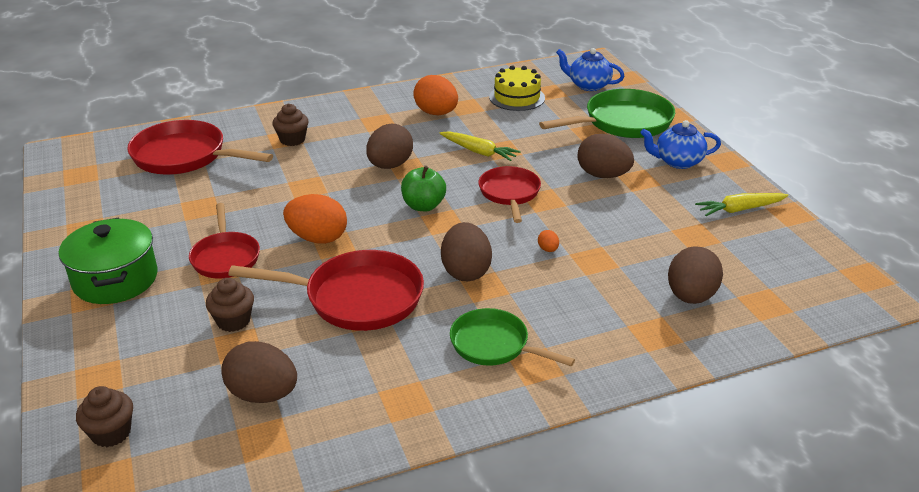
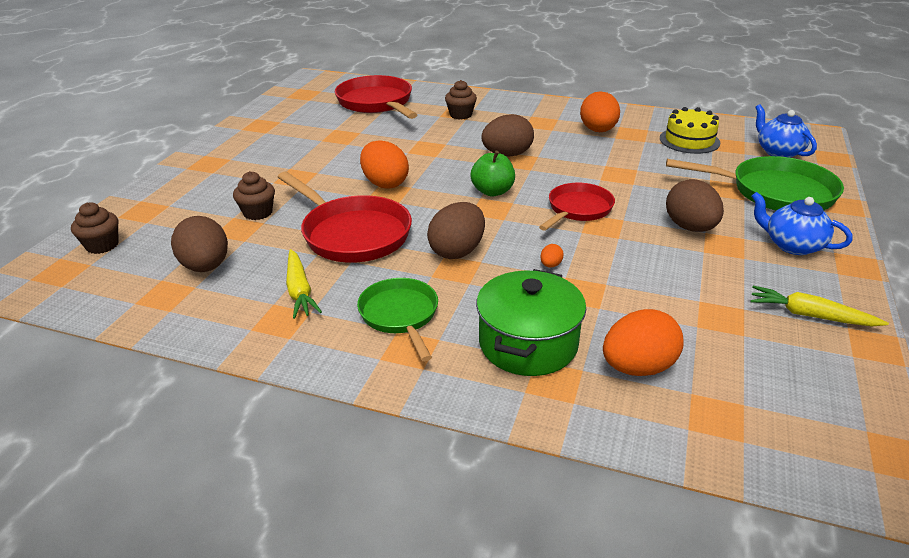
camera: 40 degrees right, 0 degrees up
(115, 279) = (234, 159): green pot -> green pot (528, 344)
(225, 257) = (311, 172): red pan -> none
(479, 152) = (595, 169): yellow carrot -> yellow carrot (299, 291)
(690, 296) = (638, 367): brown egg -> orange egg

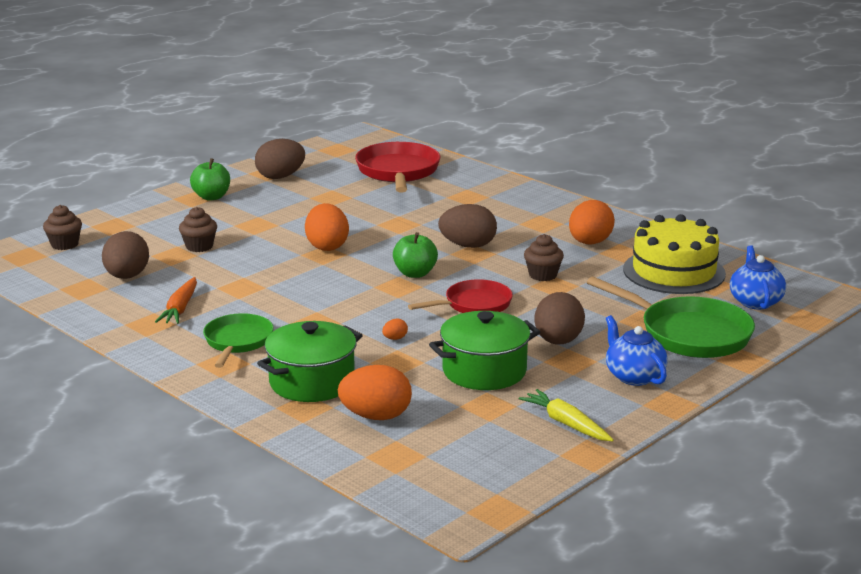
camera: 25 degrees right, 10 degrees down
(225, 159) = (211, 197): none -> green apple
(299, 291) = (180, 309): yellow carrot -> orange carrot
(352, 234) = (259, 279): red pan -> none
(457, 251) = (329, 311): brown egg -> brown egg (280, 177)
(460, 115) = (468, 200): brown cupcake -> brown cupcake (543, 275)
(670, 277) = (484, 371): none -> green pot
(689, 140) = (674, 271): yellow cake -> yellow cake, size x1.51

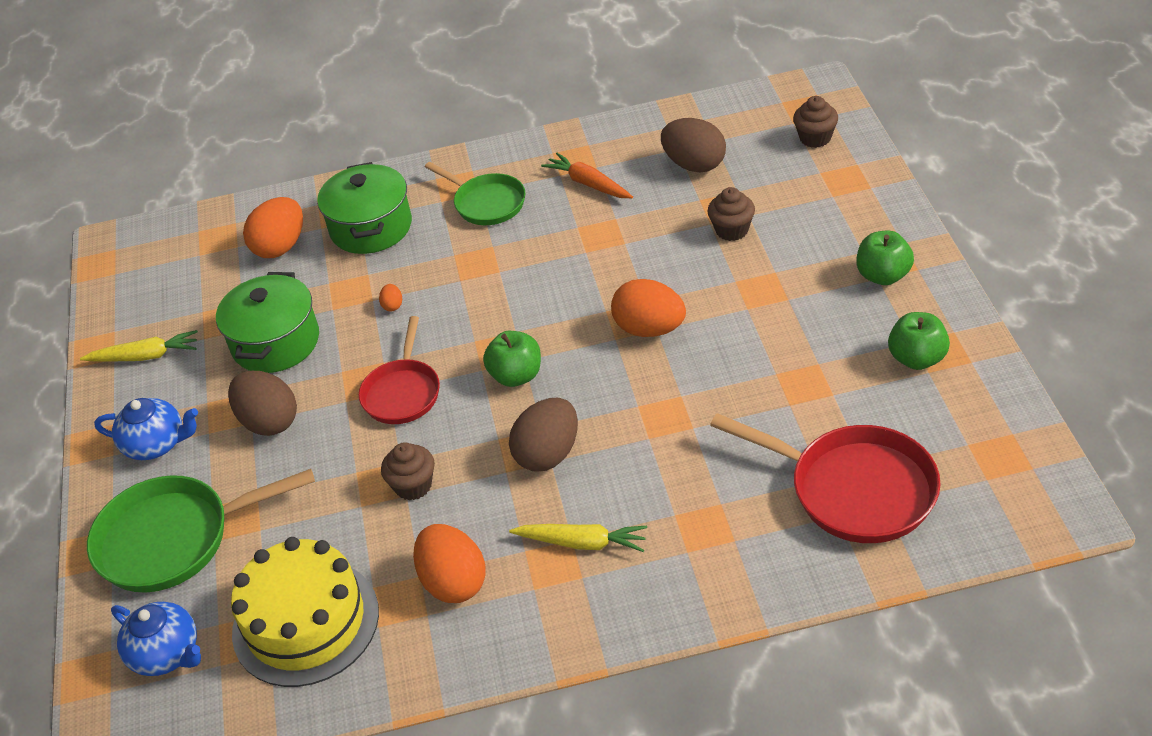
camera: 130 degrees right, 20 degrees up
(280, 177) = (917, 358): brown egg -> green apple
(518, 220) = (582, 543): none -> yellow carrot

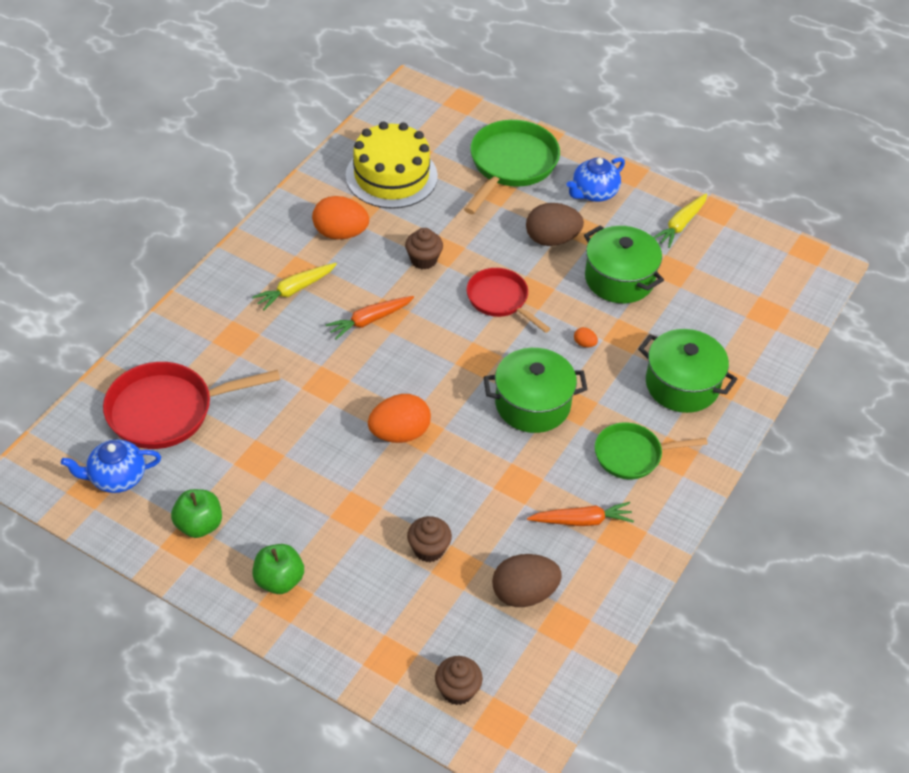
camera: 125 degrees right, 5 degrees up
(167, 654) = (438, 128): blue teapot -> blue teapot (116, 478)
(280, 247) = (717, 333): orange egg -> none
(506, 284) = (532, 404): none -> green pot
(516, 376) = (446, 351): green apple -> none
(548, 454) = (369, 320): brown egg -> orange carrot

